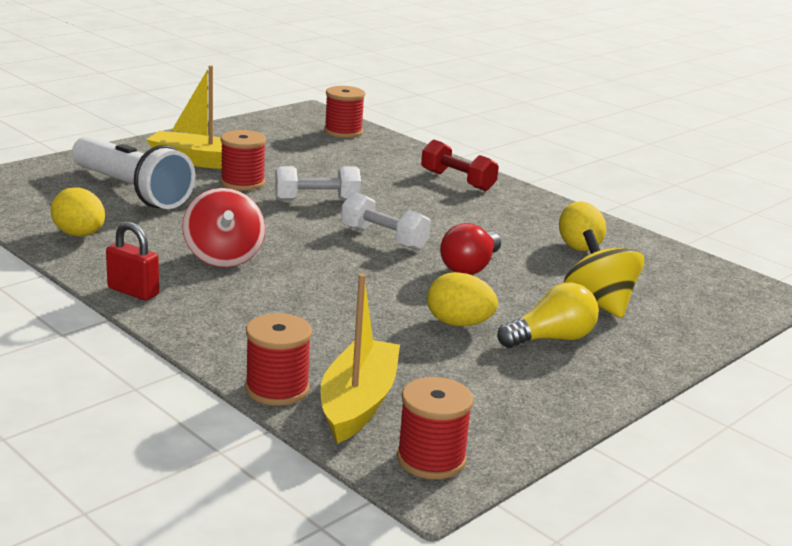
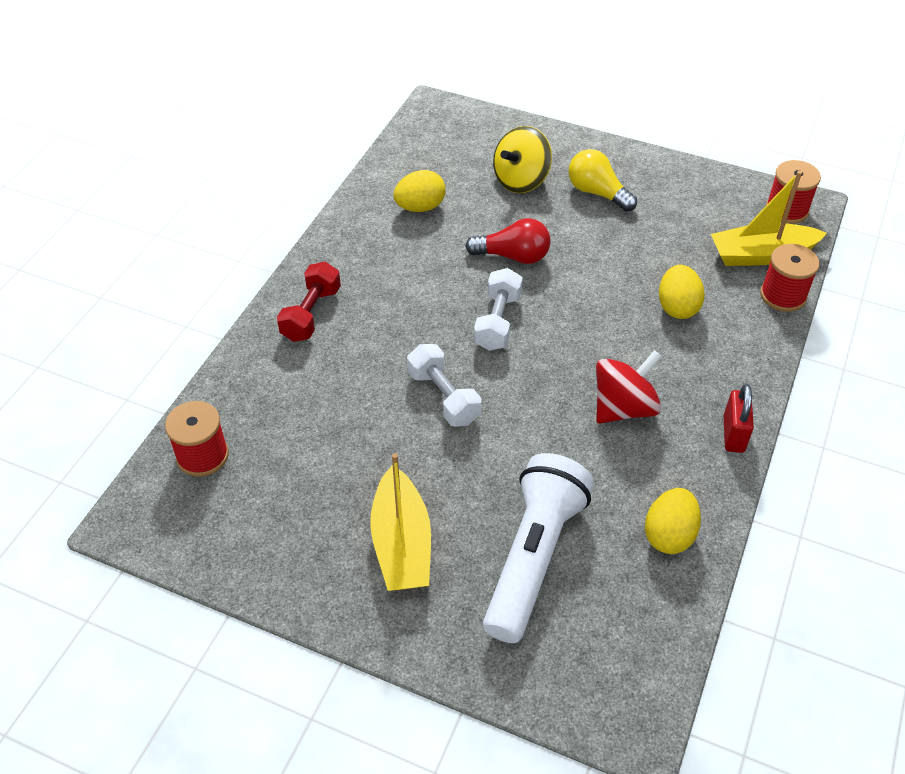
camera: 110 degrees left, 25 degrees up
(242, 182) = (439, 474): red spool -> none
(459, 324) = (615, 239): yellow egg -> yellow egg (677, 307)

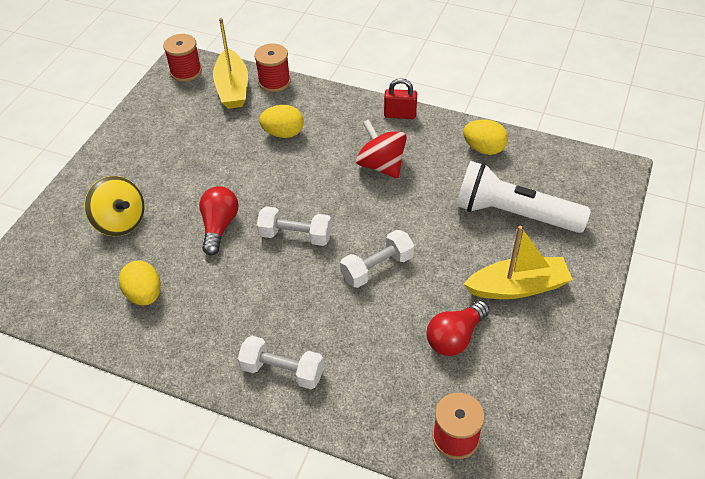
camera: 90 degrees left, 0 degrees up
(311, 314) = (282, 371): red dumbbell -> white dumbbell
(332, 467) = (455, 337): none -> red light bulb
(597, 193) = (147, 172): yellow light bulb -> none

